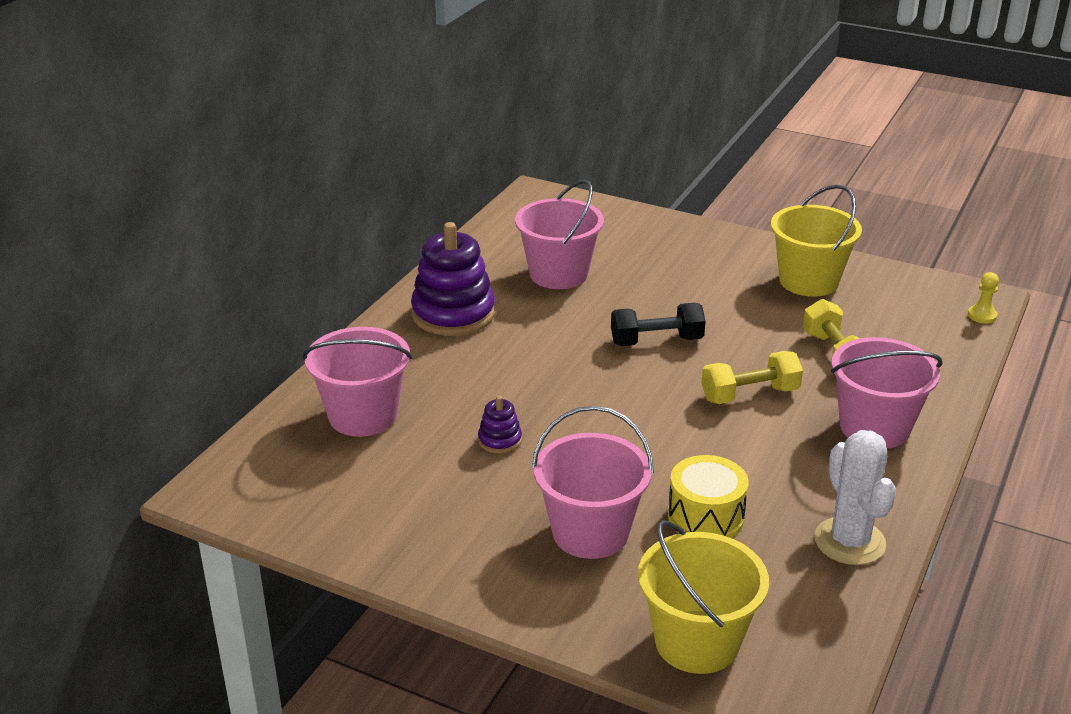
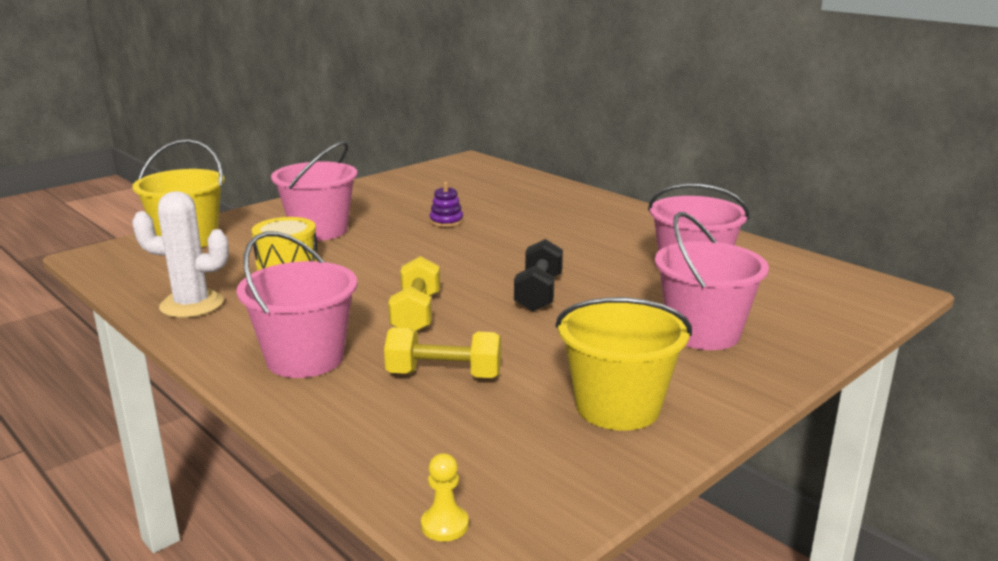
camera: 110 degrees right, 10 degrees down
(363, 416) = (512, 192): pink bucket -> pink bucket (703, 333)
(453, 314) = (635, 228): purple stacking toy -> none

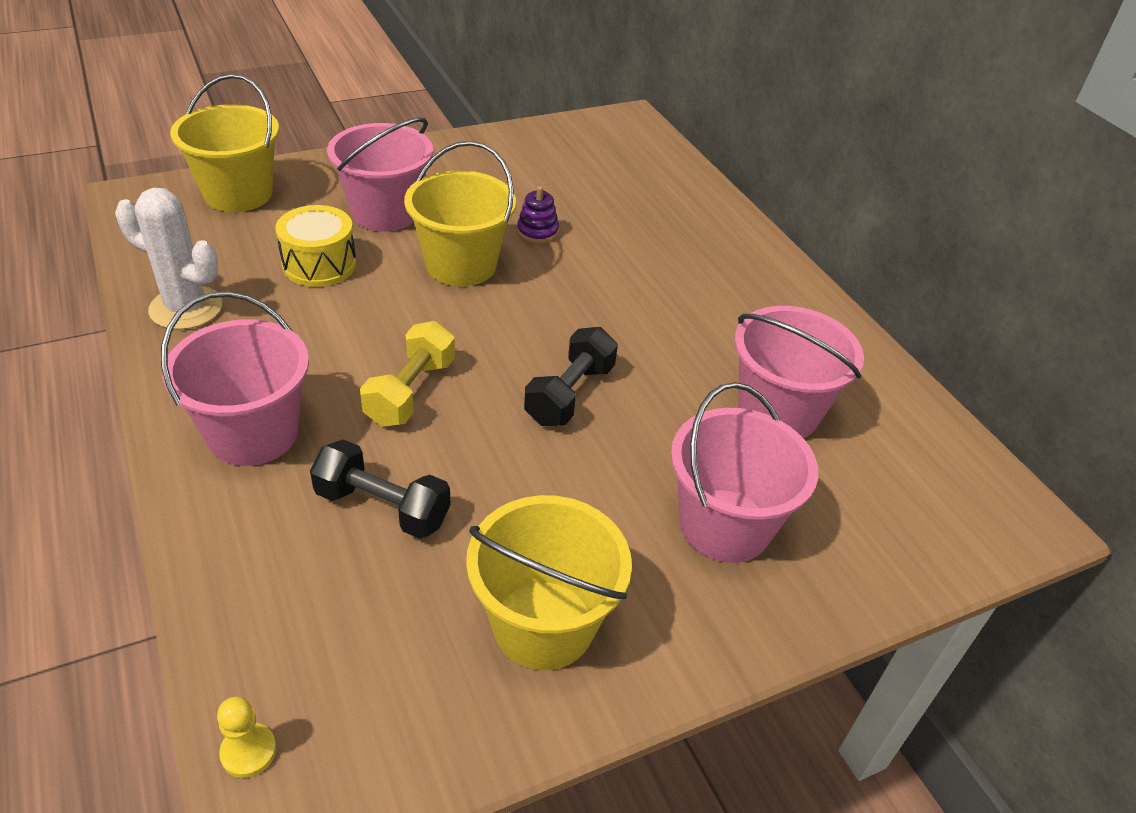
camera: 15 degrees right, 20 degrees up
(401, 246) = (461, 265): none -> yellow bucket
(444, 375) = (382, 507): yellow dumbbell -> black dumbbell

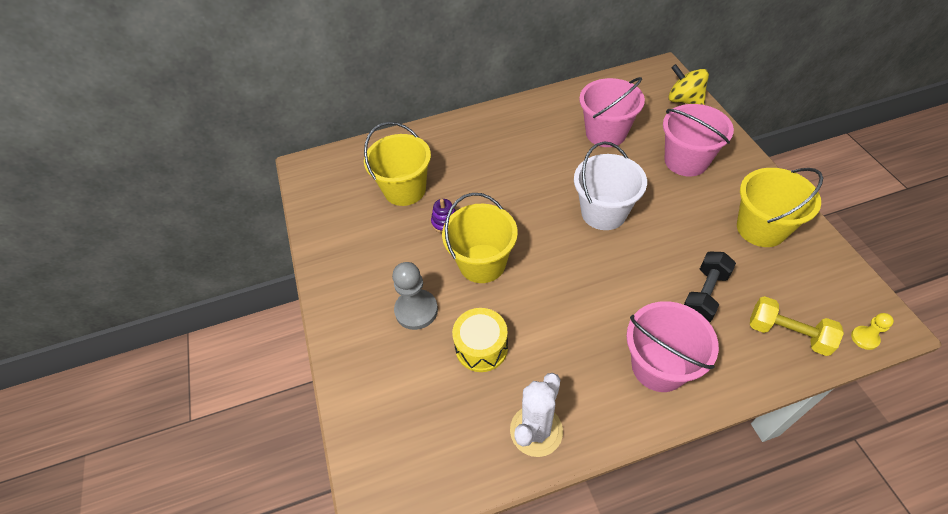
camera: 75 degrees left, 10 degrees up
(238, 194) = (380, 418): yellow bucket -> yellow bucket (405, 189)
(385, 212) = (416, 310): pink bucket -> grey pawn
(410, 392) = (611, 286): yellow dumbbell -> yellow dumbbell (788, 333)
(569, 394) = (603, 212): black dumbbell -> white bucket
(927, 547) = (684, 100): none -> yellow spinning top

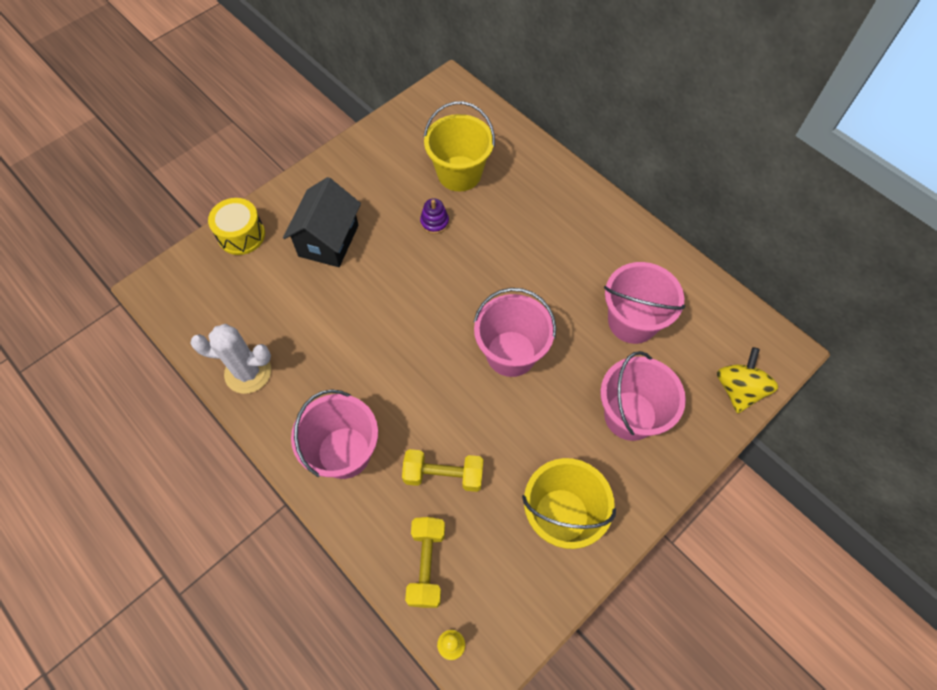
camera: 60 degrees right, 10 degrees up
(416, 310) = (328, 240): grey pawn -> black house
(481, 347) = (311, 304): yellow drum -> yellow drum (241, 235)
(482, 263) = (400, 270): yellow bucket -> none
(603, 212) = (511, 353): white bucket -> pink bucket
(704, 295) = (443, 475): black dumbbell -> yellow dumbbell

